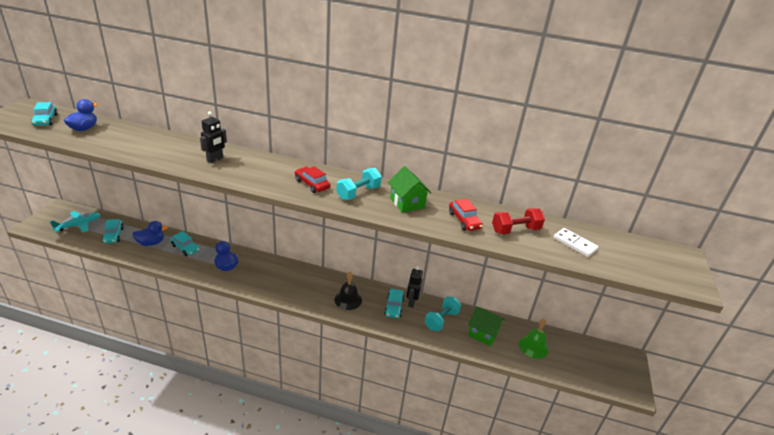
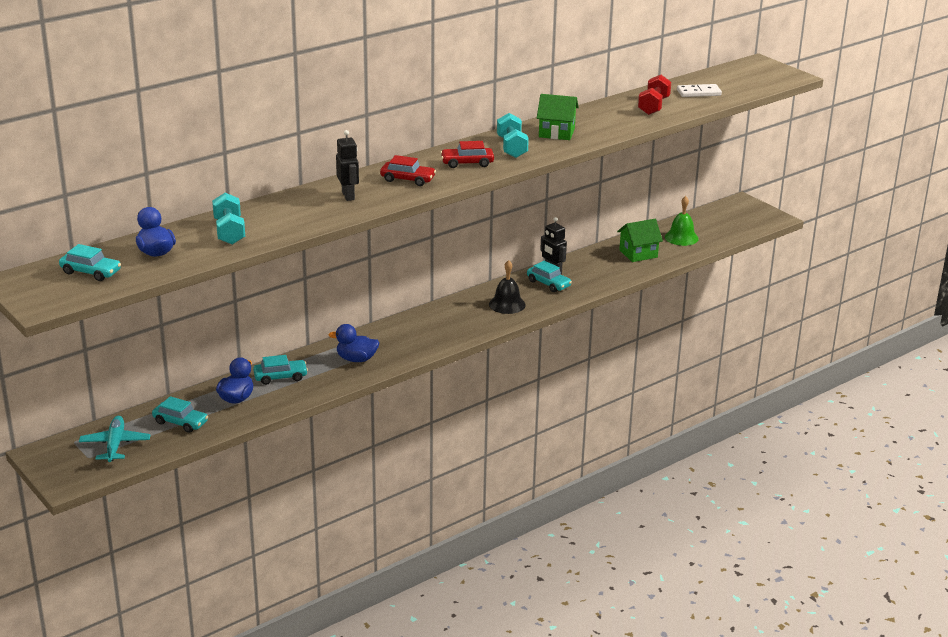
camera: 50 degrees left, 5 degrees down
(441, 320) = (597, 266): turquoise dumbbell -> turquoise dumbbell (229, 232)
(464, 220) = (614, 120): red car -> red car (407, 179)

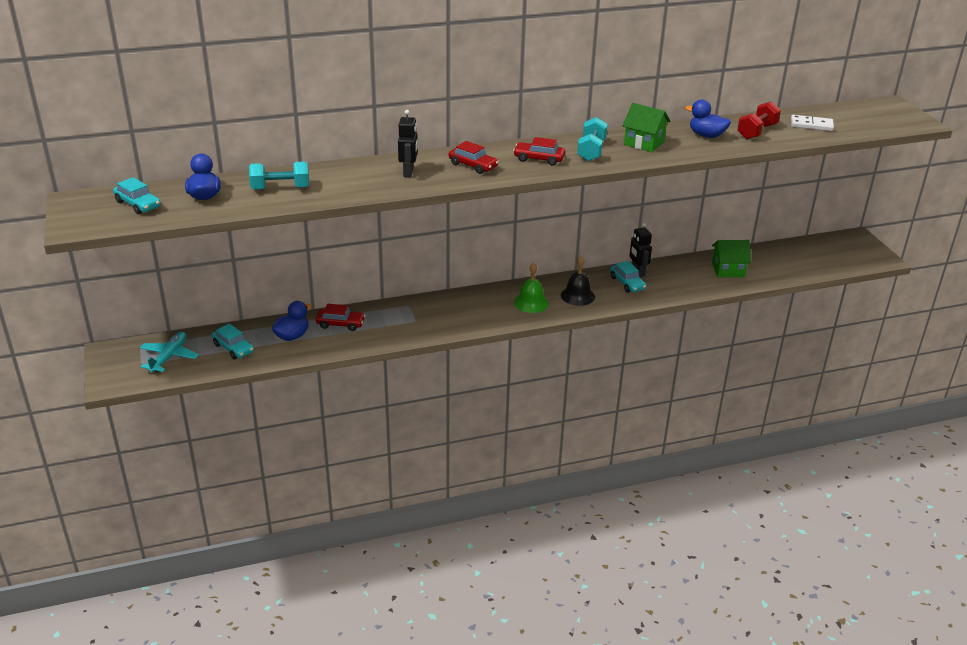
camera: 20 degrees right, 5 degrees up
(229, 232) = (280, 188): turquoise dumbbell -> turquoise dumbbell turned 75 degrees clockwise
(280, 377) = (340, 324): turquoise car -> red car
(356, 359) = (414, 321): blue duck -> blue duck (706, 135)
(681, 237) = (778, 262): green bell -> green bell (531, 303)

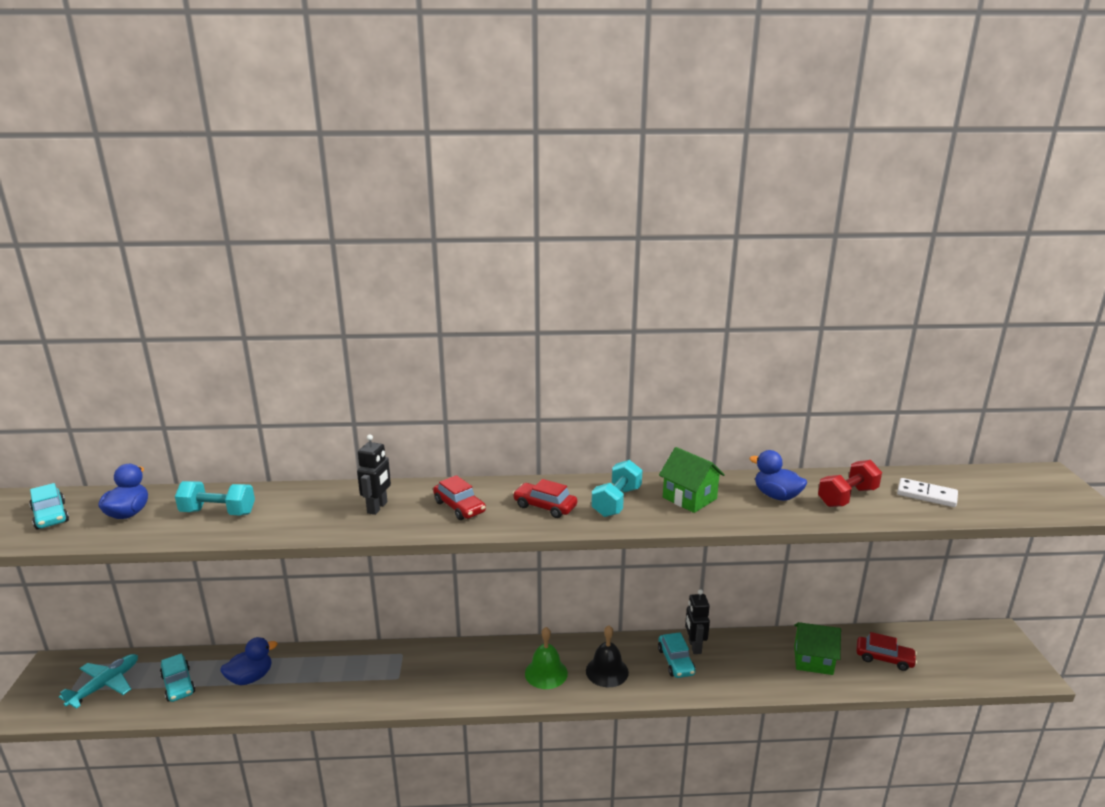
camera: 15 degrees right, 10 degrees down
(340, 324) = (313, 669): red car -> red car (884, 658)

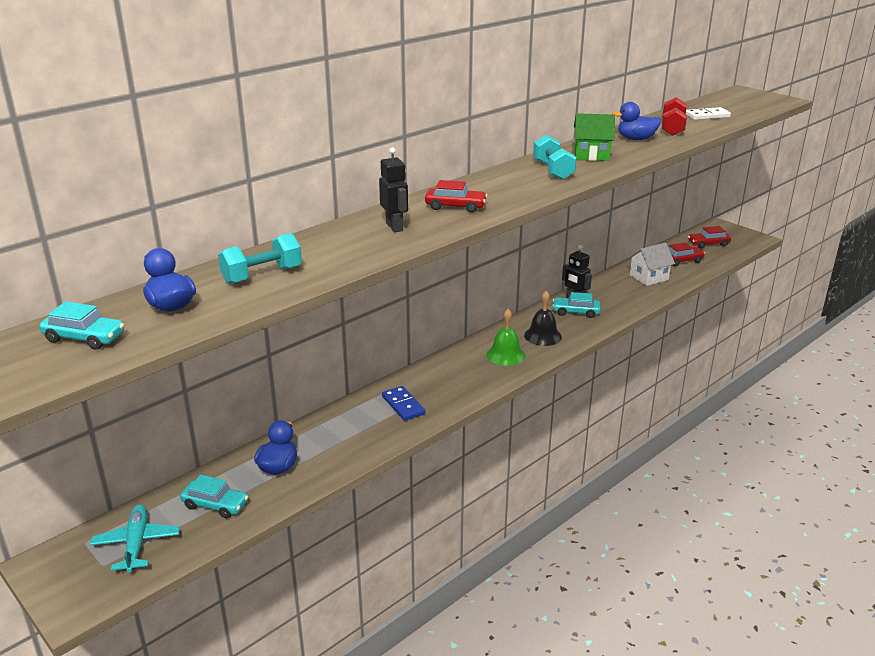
camera: 40 degrees left, 5 degrees up
(400, 675) = (403, 405): none -> blue domino
(545, 506) = (513, 187): red car -> red car (708, 244)
(675, 661) = (576, 312): turquoise car -> turquoise car turned 150 degrees clockwise
(813, 660) = (649, 277): green house -> white house

